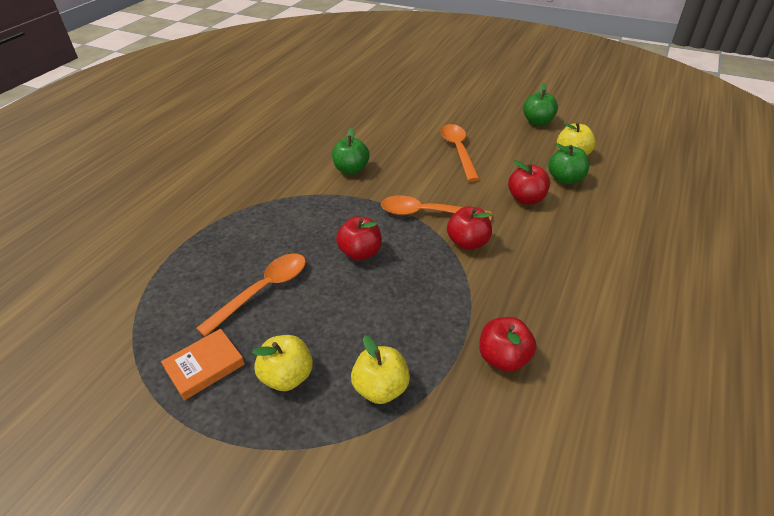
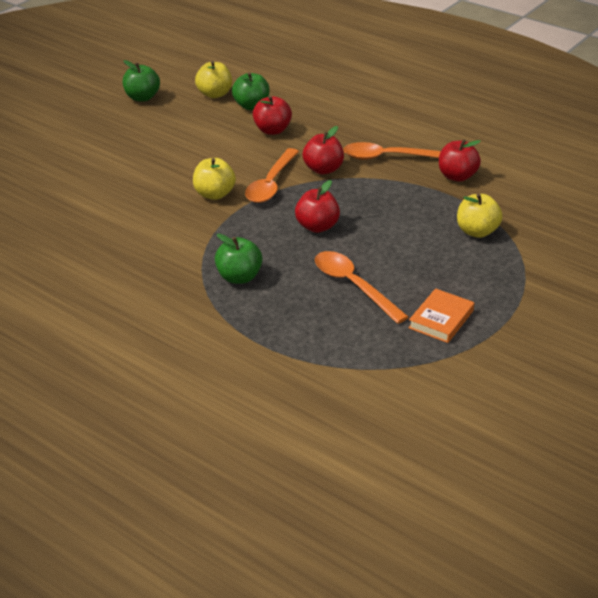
camera: 80 degrees left, 5 degrees down
(204, 366) = (441, 319): orange book -> orange book turned 60 degrees clockwise
(287, 376) = (459, 275): yellow apple -> yellow apple (214, 194)
(351, 170) = (170, 220): green apple -> green apple (239, 277)
(458, 151) = (170, 150): orange spoon -> orange spoon (389, 157)

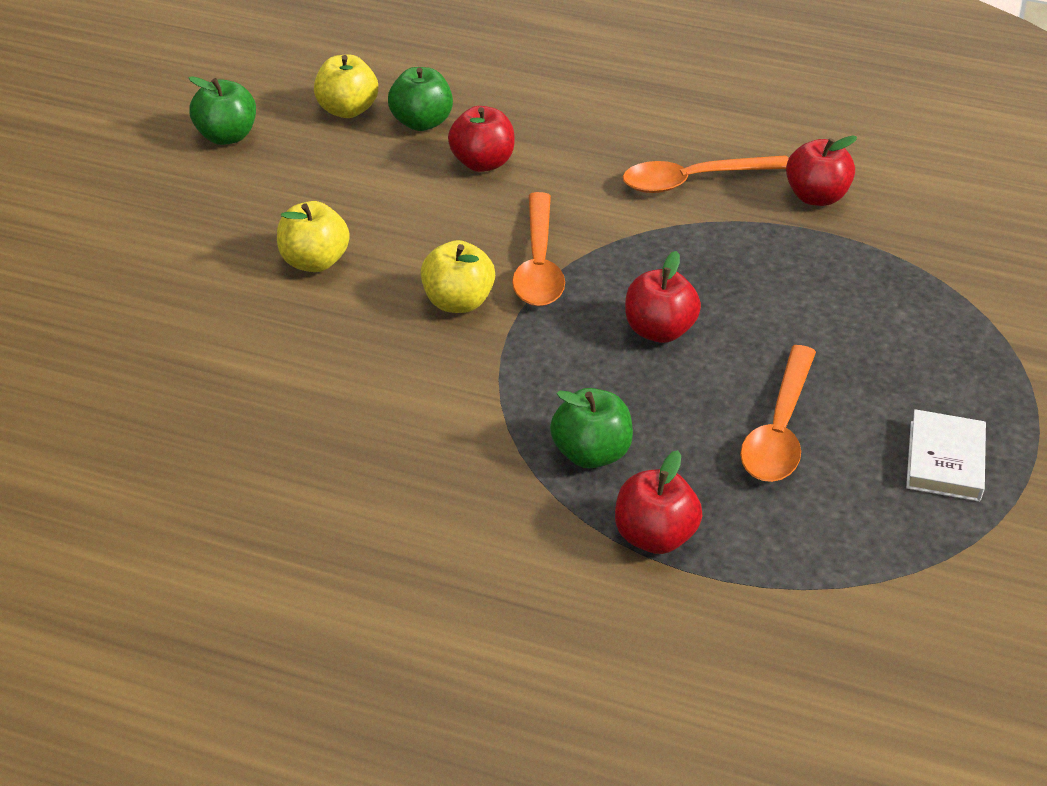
camera: 20 degrees left, 5 degrees up
(323, 169) = (605, 222): red apple -> red apple (654, 536)
(353, 286) = (779, 429): orange spoon -> orange spoon turned 105 degrees counterclockwise
(441, 319) = (944, 461): orange book -> white book
(477, 231) = (902, 290): yellow apple -> yellow apple (314, 262)

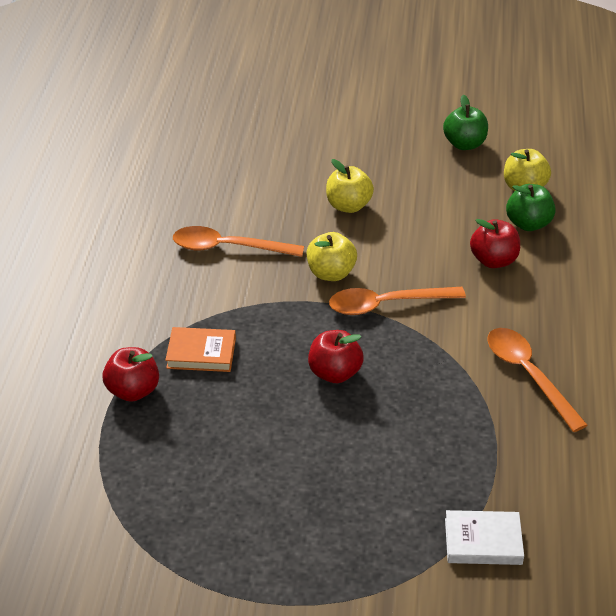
camera: 80 degrees right, 0 degrees up
(590, 453) = (201, 353): green apple -> orange book
(779, 429) = (248, 445): orange spoon -> orange spoon (228, 247)
(815, 197) = (542, 451): red apple -> none
(944, 461) = (237, 541): white book -> white book (483, 541)

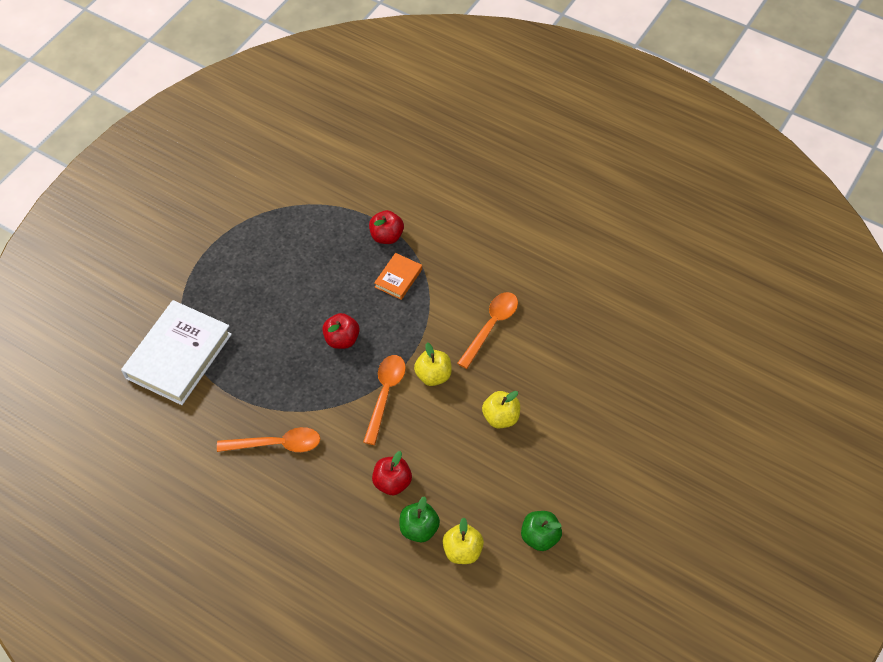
camera: 115 degrees right, 15 degrees up
(483, 541) = (179, 356): white book -> white book, size x2.09

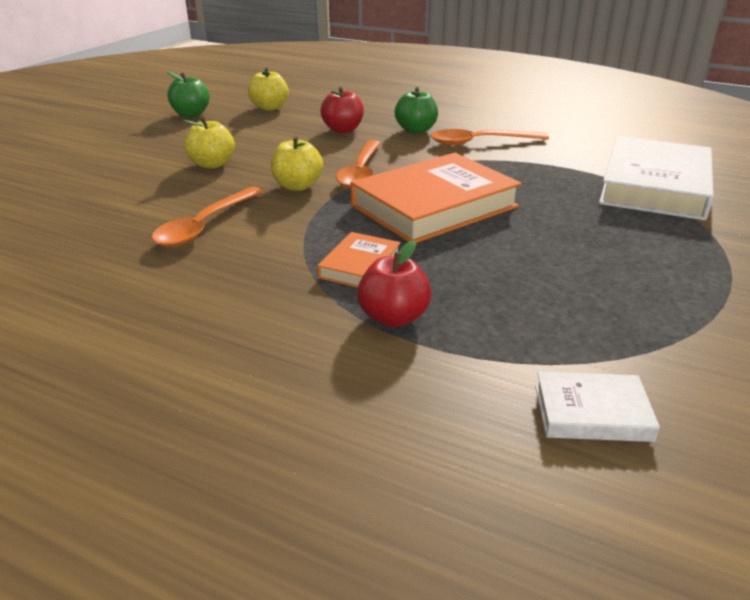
camera: 175 degrees right, 25 degrees down
(319, 179) = (592, 413): none -> white book
(342, 339) = (434, 206): red apple -> orange book
(419, 529) = (312, 114): green apple -> green apple (416, 130)

